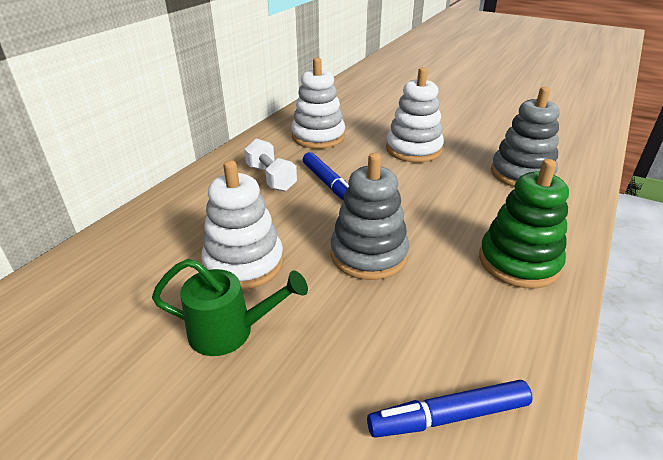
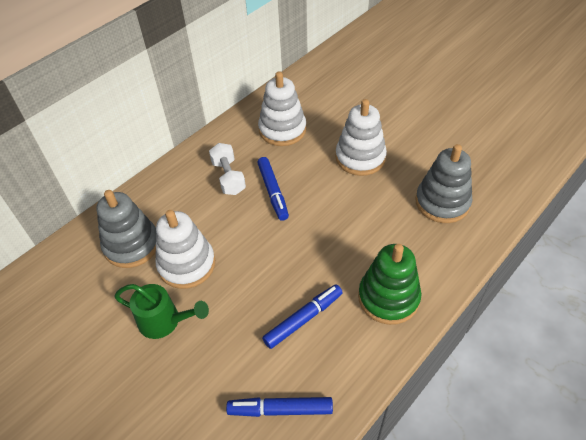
camera: 15 degrees right, 15 degrees up
(368, 254) = (278, 271): grey stacking toy -> grey stacking toy (131, 245)
(425, 299) = (303, 319): none -> blue marker

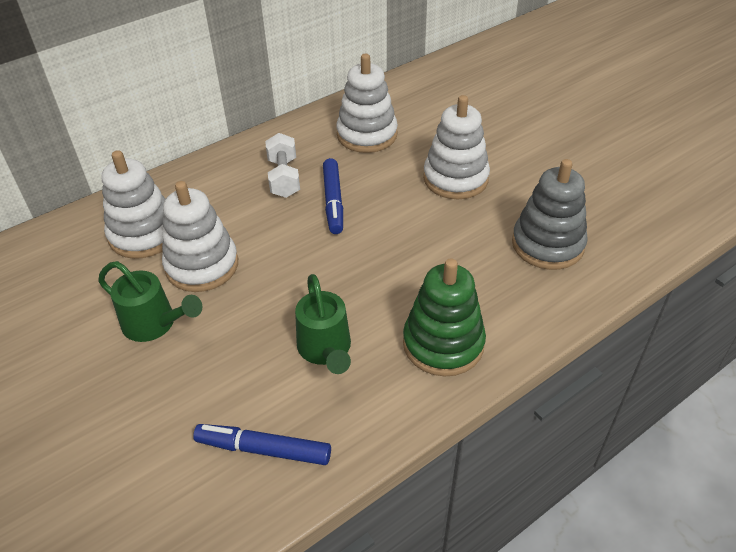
camera: 10 degrees right, 5 degrees down
(131, 245) = (144, 234): grey stacking toy -> white stacking toy
(303, 319) = (326, 350): blue marker -> green watering can

